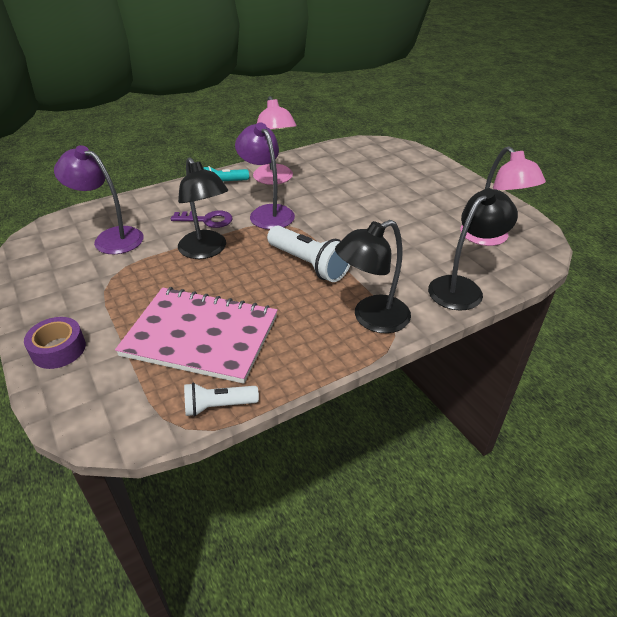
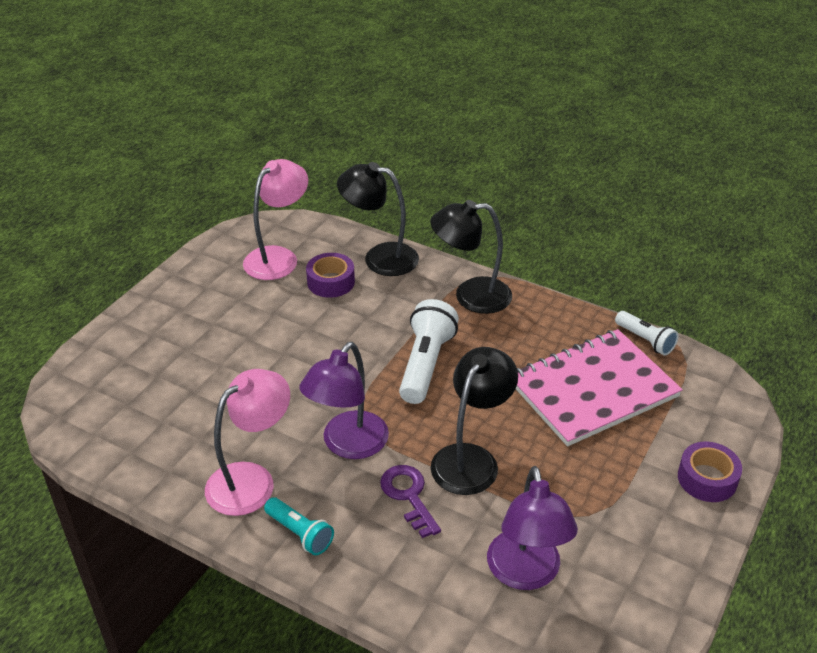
camera: 120 degrees left, 0 degrees up
(200, 336) = (593, 389): pink notebook -> pink notebook turned 75 degrees clockwise
(371, 319) = (471, 296): black lamp -> black lamp turned 150 degrees clockwise
(441, 253) = (331, 282): none -> purple tape

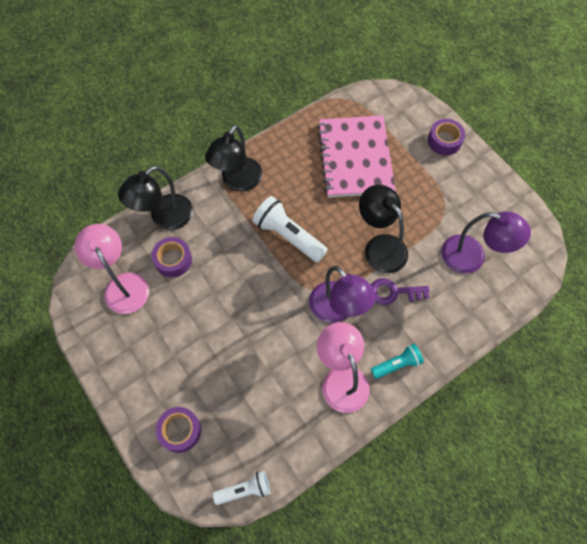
camera: 65 degrees left, 25 degrees up
(125, 359) = (180, 431): none -> purple tape
(645, 340) = (329, 111): white flashlight -> white flashlight (244, 490)

